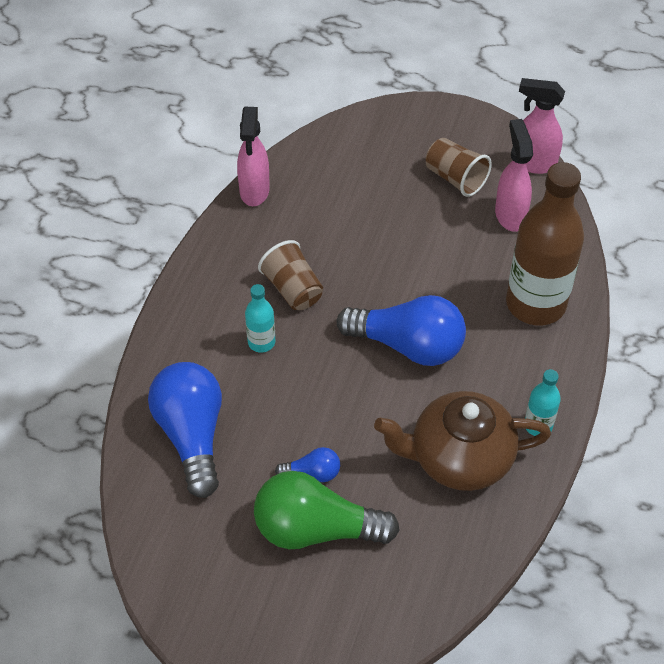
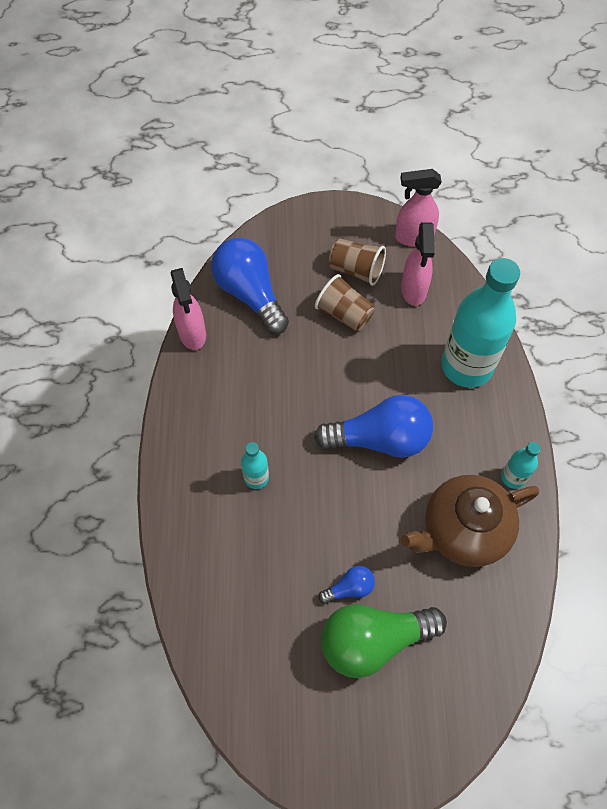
camera: 20 degrees left, 10 degrees up
(192, 435) = (232, 589): blue light bulb -> blue light bulb (250, 294)
(292, 289) = (263, 418): brown cup -> brown cup (344, 314)
(510, 215) = (413, 290): pink spray bottle -> pink spray bottle turned 150 degrees counterclockwise
(535, 304) = (466, 366): brown bottle -> turquoise bottle

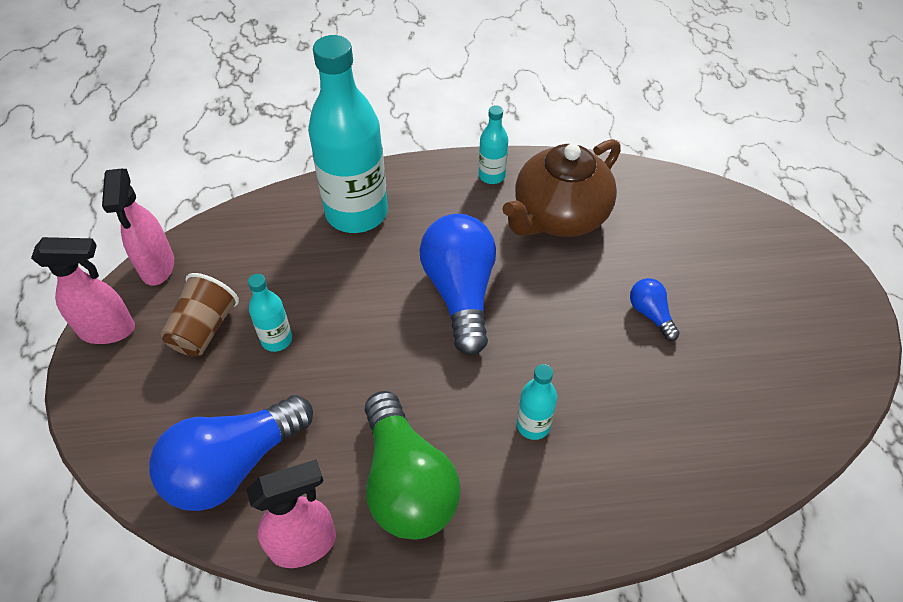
camera: 95 degrees left, 10 degrees down
(344, 314) = (276, 339): brown cup -> turquoise bottle
(374, 640) = (700, 289): green light bulb -> green light bulb (406, 482)
(413, 290) = (244, 264): pink spray bottle -> pink spray bottle (108, 330)
(463, 530) = (559, 216): brown teapot -> brown teapot turned 75 degrees clockwise

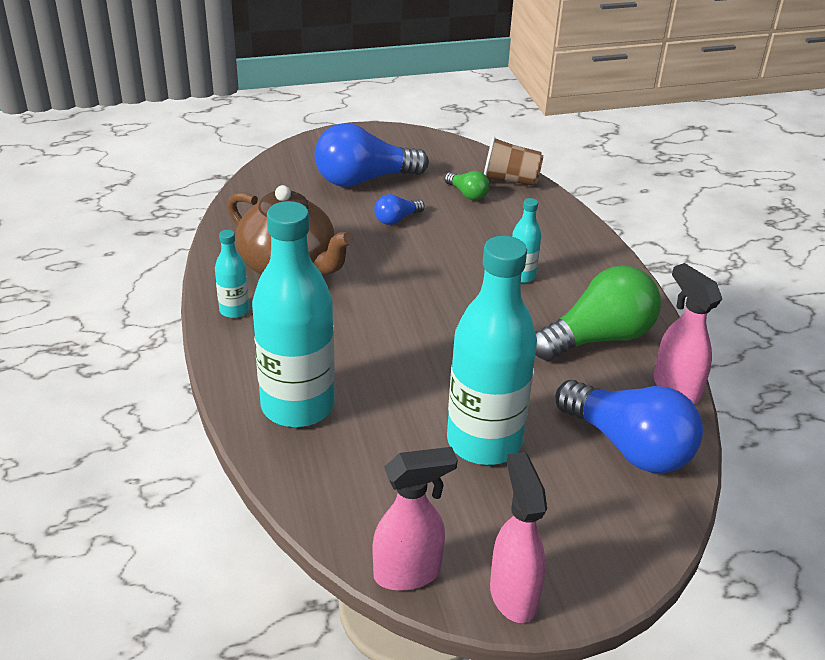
camera: 100 degrees left, 15 degrees down
(204, 329) = (487, 504): brown cup -> brown cup (510, 180)
(276, 339) = (484, 442): turquoise bottle -> turquoise bottle, size x2.24
(460, 293) = (396, 322): blue light bulb -> blue light bulb (364, 179)
(716, 398) = (467, 194): none -> green light bulb

